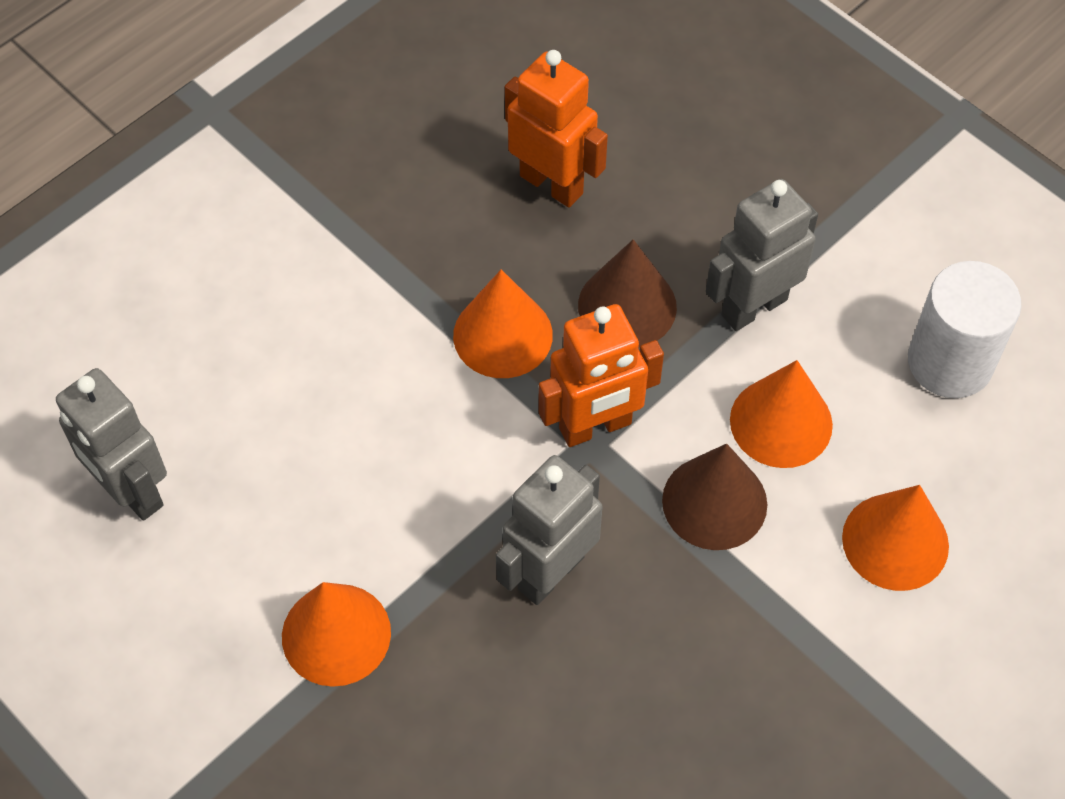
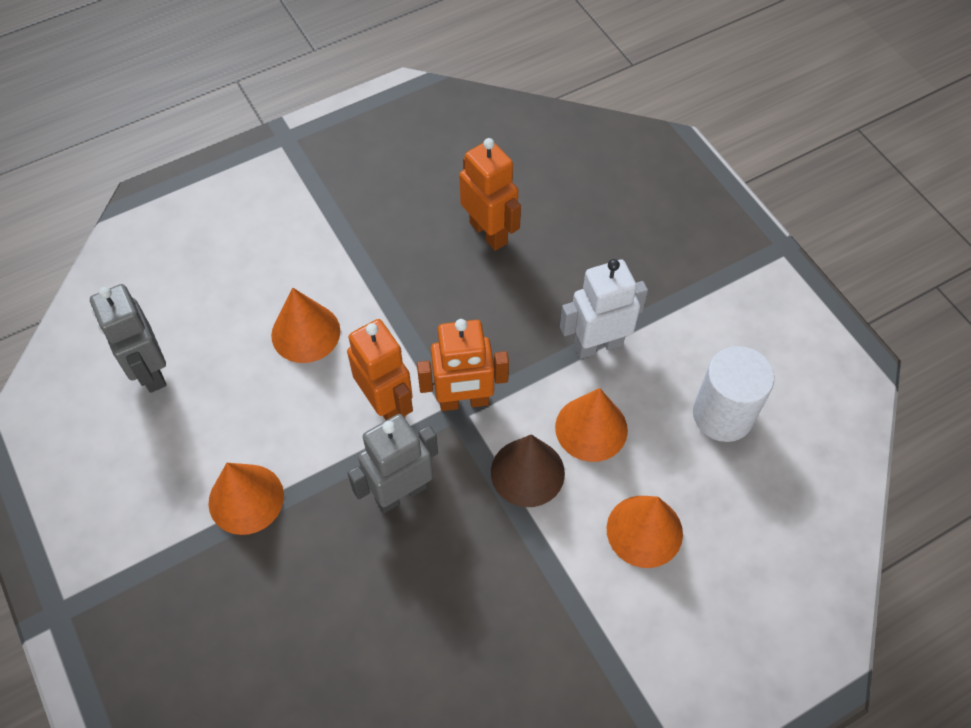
camera: 15 degrees right, 0 degrees up
(489, 456) = (386, 404): none -> orange robot
(502, 335) = (423, 325): orange cone -> orange cone (305, 333)
(627, 306) = (512, 325): brown cone -> none
(753, 307) = (598, 345): grey robot -> white robot

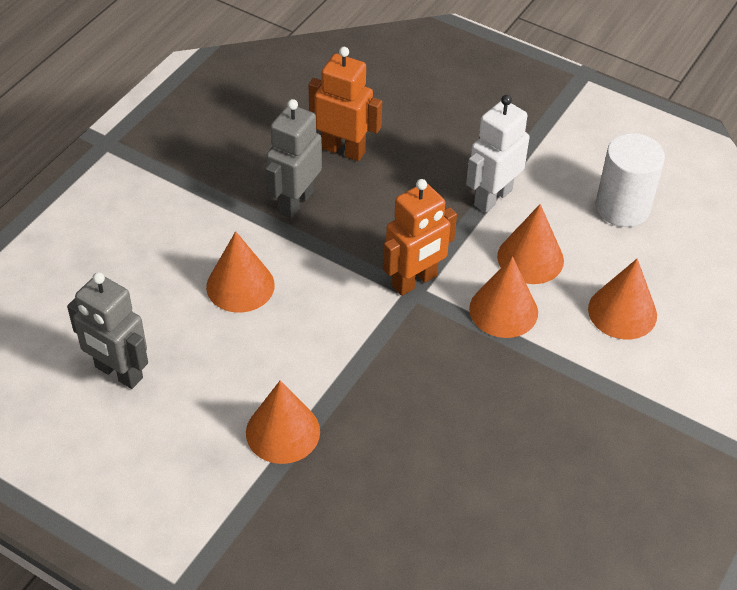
camera: 30 degrees left, 10 degrees down
(386, 404) = (351, 310): orange robot -> none
(400, 493) = (412, 369): grey robot -> grey robot (295, 202)
(527, 472) = (503, 310): brown cone -> orange cone

